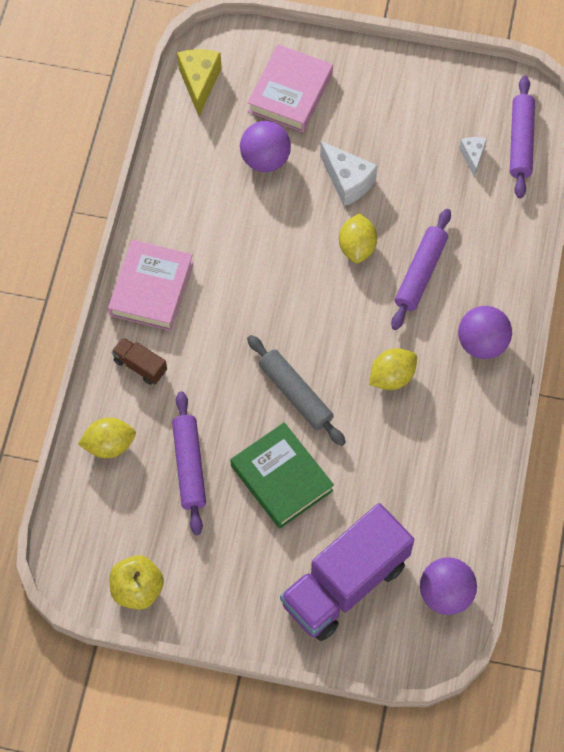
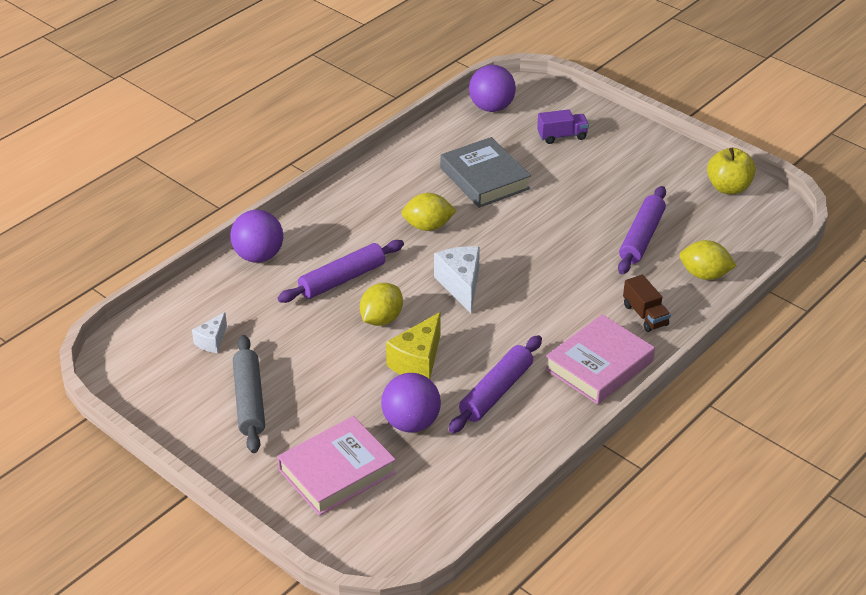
camera: 150 degrees left, 25 degrees down
(199, 83) = (427, 524): yellow cheese -> yellow cheese (417, 362)
(281, 478) = (568, 204): green book -> none
(295, 394) = (518, 246): grey rolling pin -> grey rolling pin (249, 400)
(345, 583) = (562, 136): purple truck -> purple truck, size x0.43
(347, 181) = (346, 371): white cheese -> white cheese (460, 285)
(382, 472) = (484, 178): none -> grey book
(482, 343) = (335, 218): purple ball -> purple ball (258, 256)
(521, 142) = (157, 333): purple rolling pin -> purple rolling pin (496, 391)

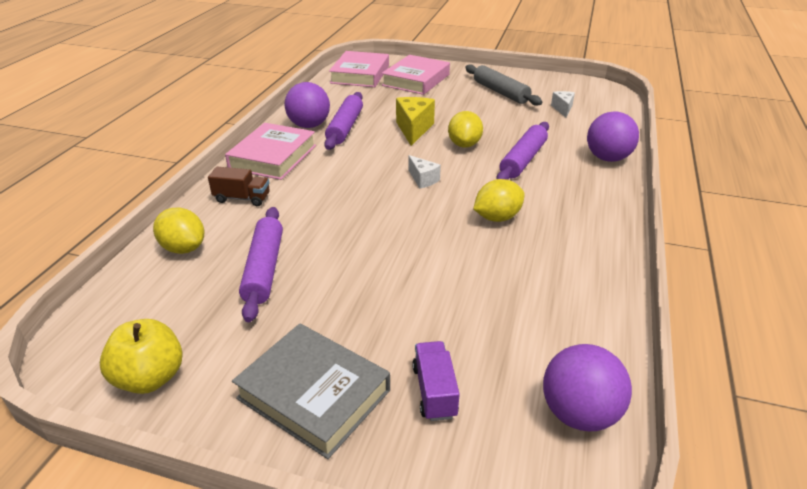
camera: 155 degrees right, 5 degrees down
(408, 518) = (360, 74): none -> pink book
(411, 423) = (391, 104): purple ball -> purple ball (309, 125)
(460, 285) = (423, 179): white cheese -> white cheese, size x0.59
(484, 178) = (487, 287): grey book -> grey book (314, 394)
(562, 136) = (434, 391): purple truck -> purple truck turned 120 degrees clockwise
(645, 315) = (242, 198): brown truck -> brown truck turned 150 degrees clockwise
(704, 275) = (183, 248): yellow lemon -> yellow lemon turned 45 degrees clockwise

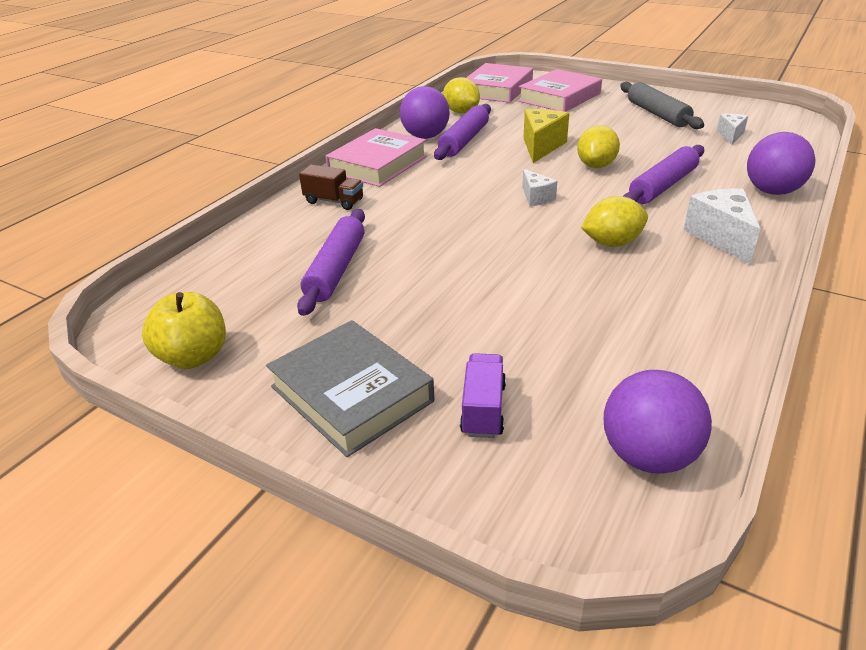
camera: 15 degrees right, 0 degrees up
(183, 248) = (261, 242): yellow lemon -> yellow lemon (461, 112)
(580, 204) = (721, 237): none -> white cheese

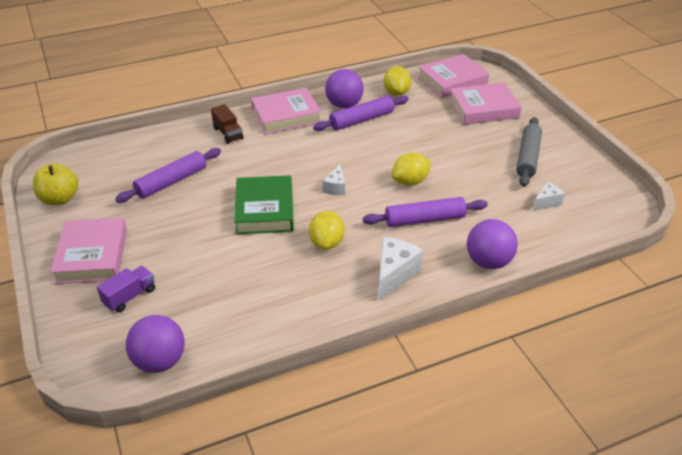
camera: 35 degrees right, 5 degrees up
(351, 394) = (92, 255): grey book -> pink book
(496, 246) = (264, 210): none -> green book
(541, 147) = (401, 148): yellow cheese -> none
(612, 243) = (327, 243): yellow lemon -> yellow lemon turned 75 degrees clockwise

